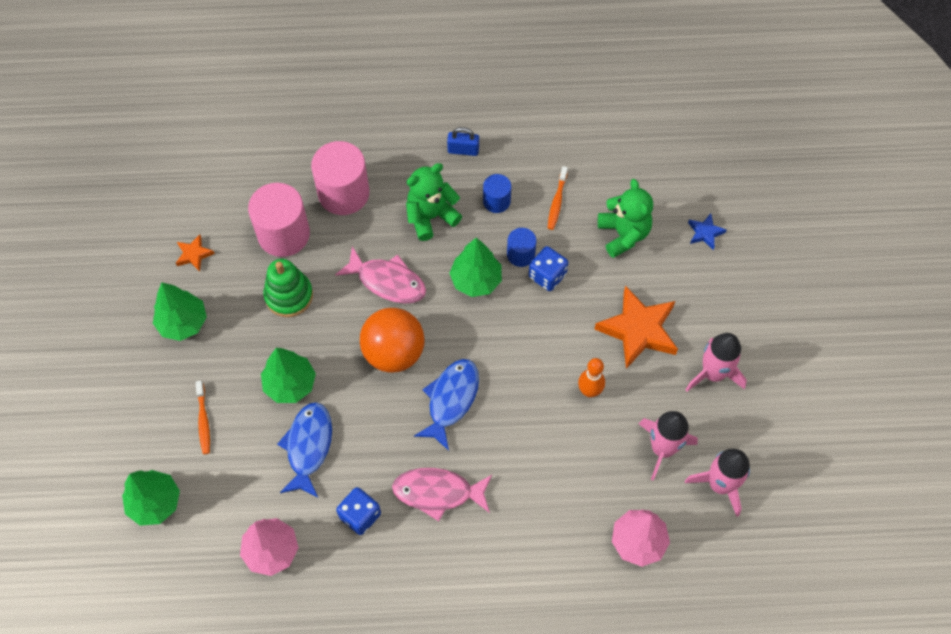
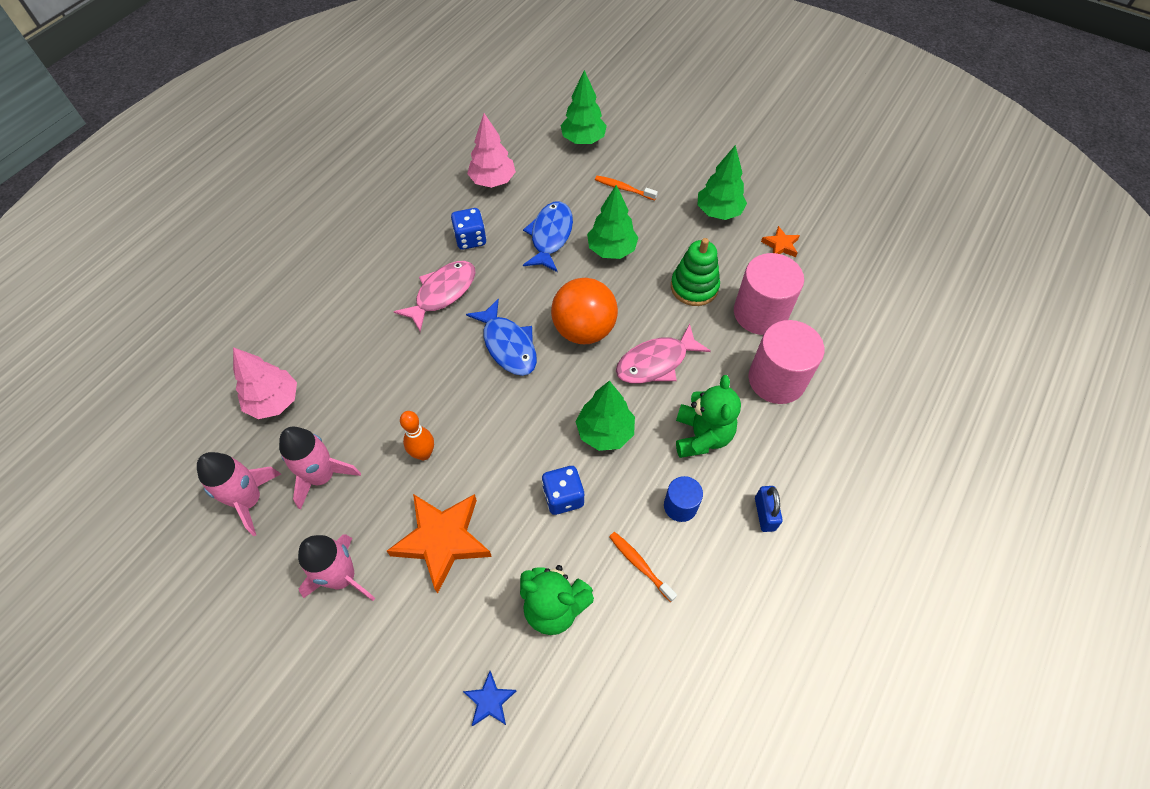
camera: 125 degrees right, 5 degrees down
(308, 447) = (550, 236): blue fish -> blue fish turned 120 degrees counterclockwise
(463, 150) = (764, 514): blue padlock -> blue padlock turned 45 degrees counterclockwise
(521, 254) = (603, 488): blue cylinder -> none

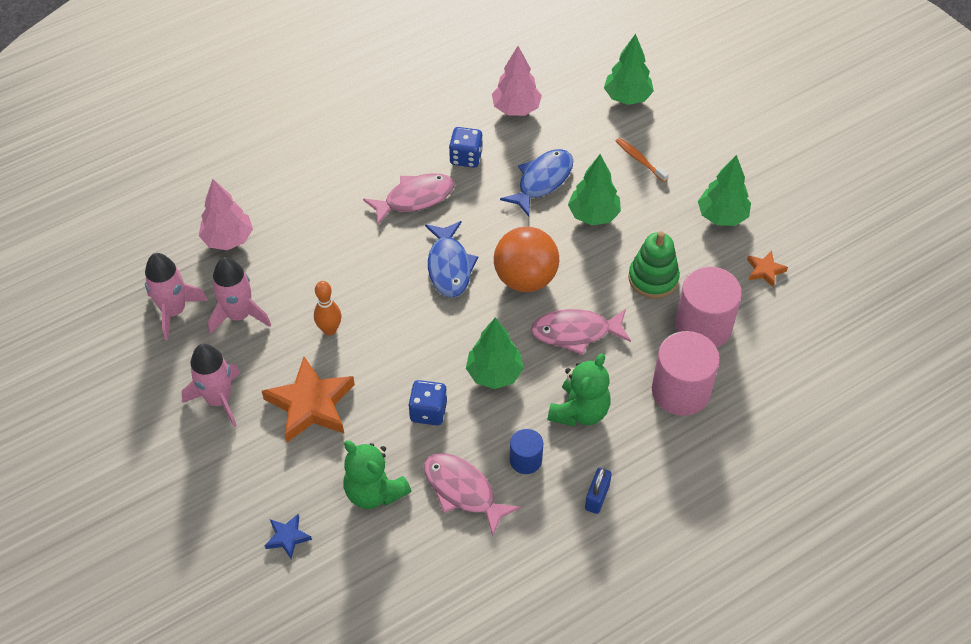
camera: 25 degrees right, 5 degrees down
(639, 565) = (463, 491): orange toothbrush -> pink fish

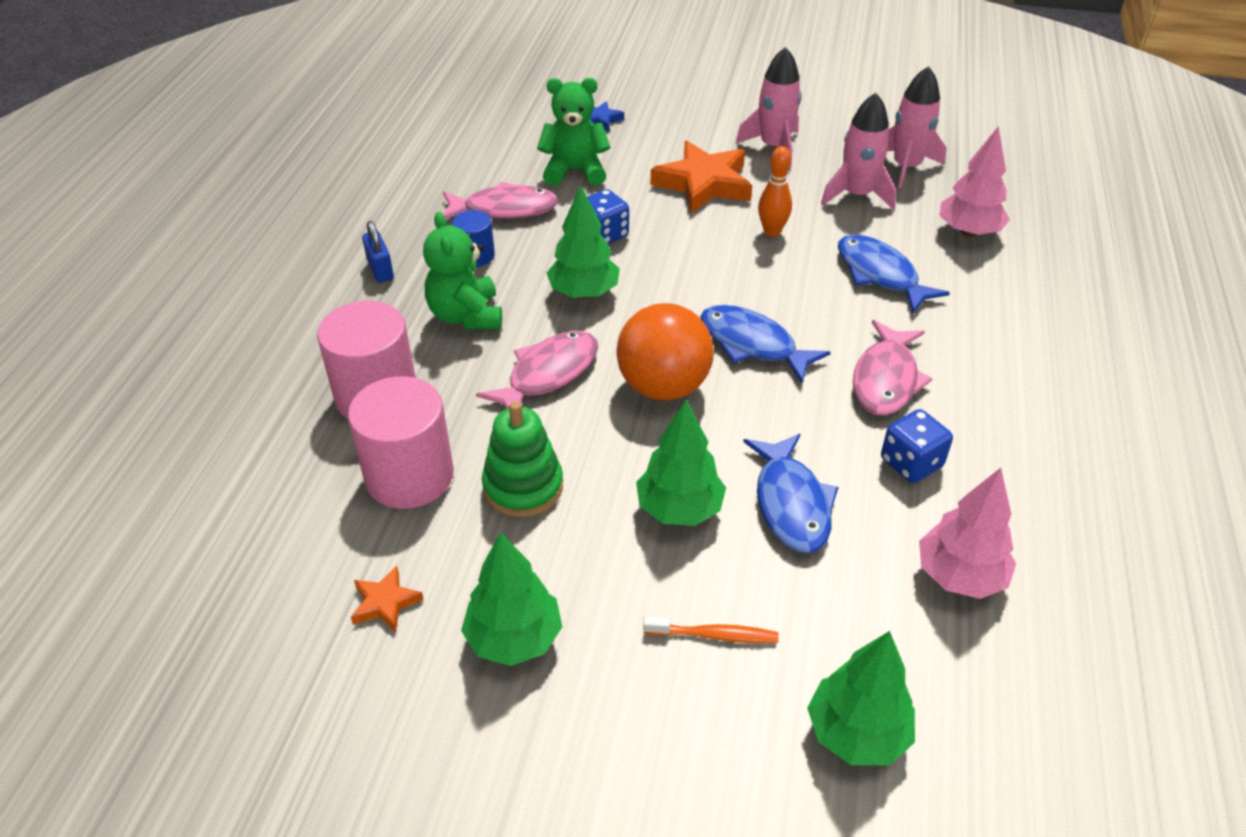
camera: 135 degrees right, 10 degrees down
(320, 253) = (880, 274): none -> blue fish

